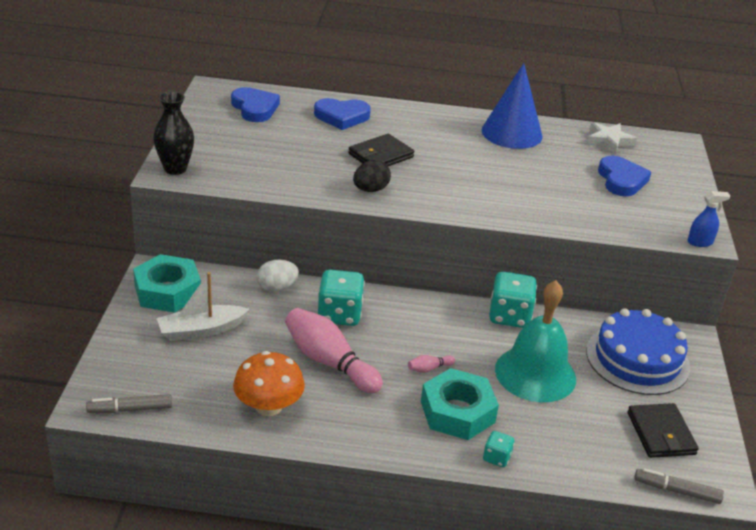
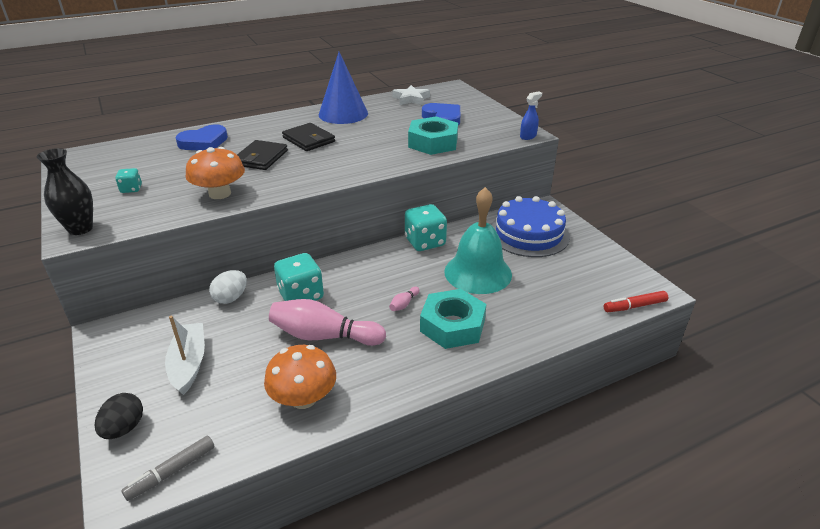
camera: 30 degrees left, 0 degrees up
(167, 291) = (129, 344): turquoise nut -> turquoise nut (433, 143)
(201, 330) = (189, 363): white boat -> white boat turned 135 degrees clockwise
(255, 108) = (121, 159): blue heart -> none
(312, 180) = (220, 193): none -> orange mushroom
(370, 190) = (275, 183): black egg -> black egg (124, 428)
(496, 458) = (509, 345): turquoise dice -> turquoise dice (131, 189)
(660, 433) = (588, 274): black wallet -> black wallet (308, 140)
(676, 491) = (634, 306): grey marker -> red marker

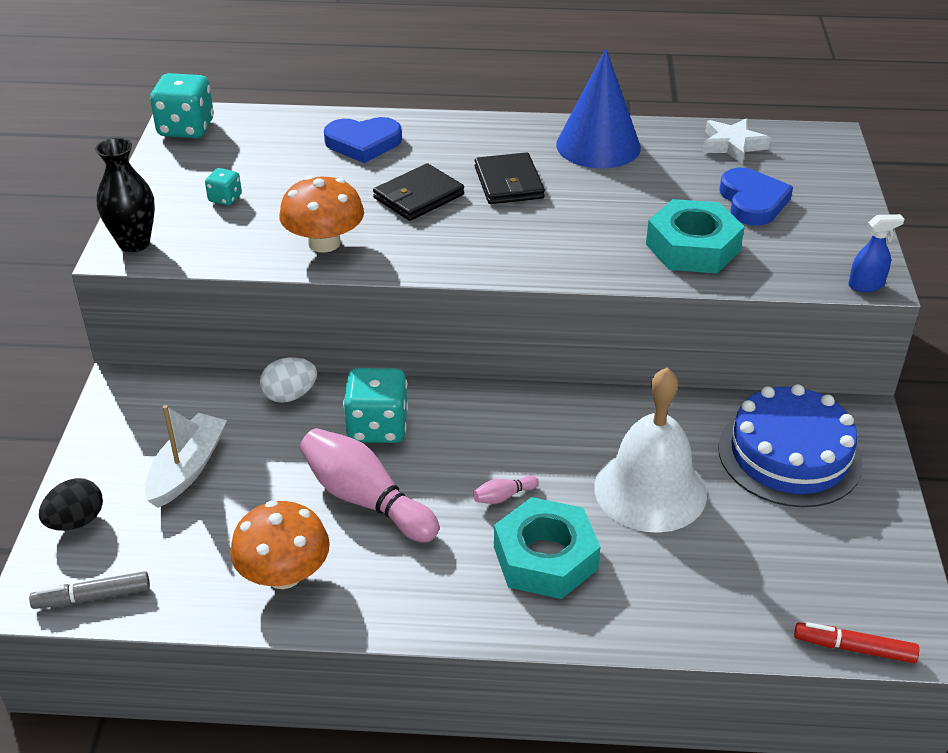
camera: 30 degrees right, 5 degrees up
(425, 242) = (611, 408): turquoise dice -> turquoise dice (186, 128)
(478, 273) = (650, 490): turquoise bell -> white bell

